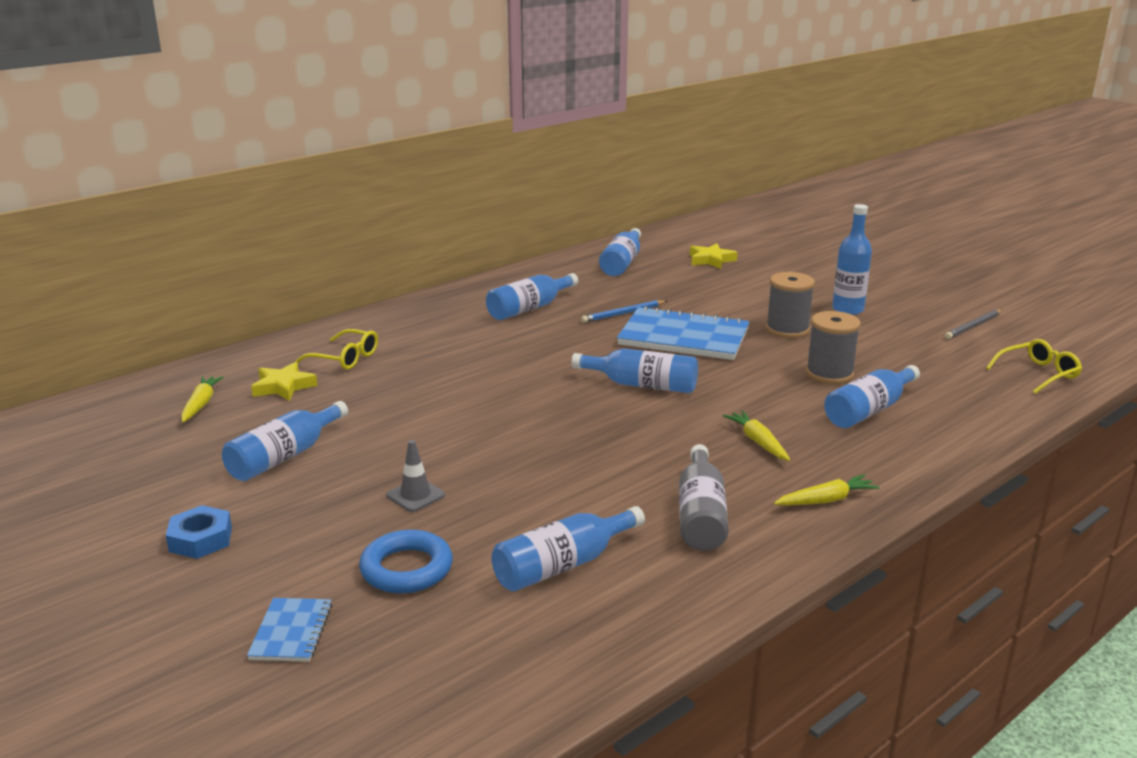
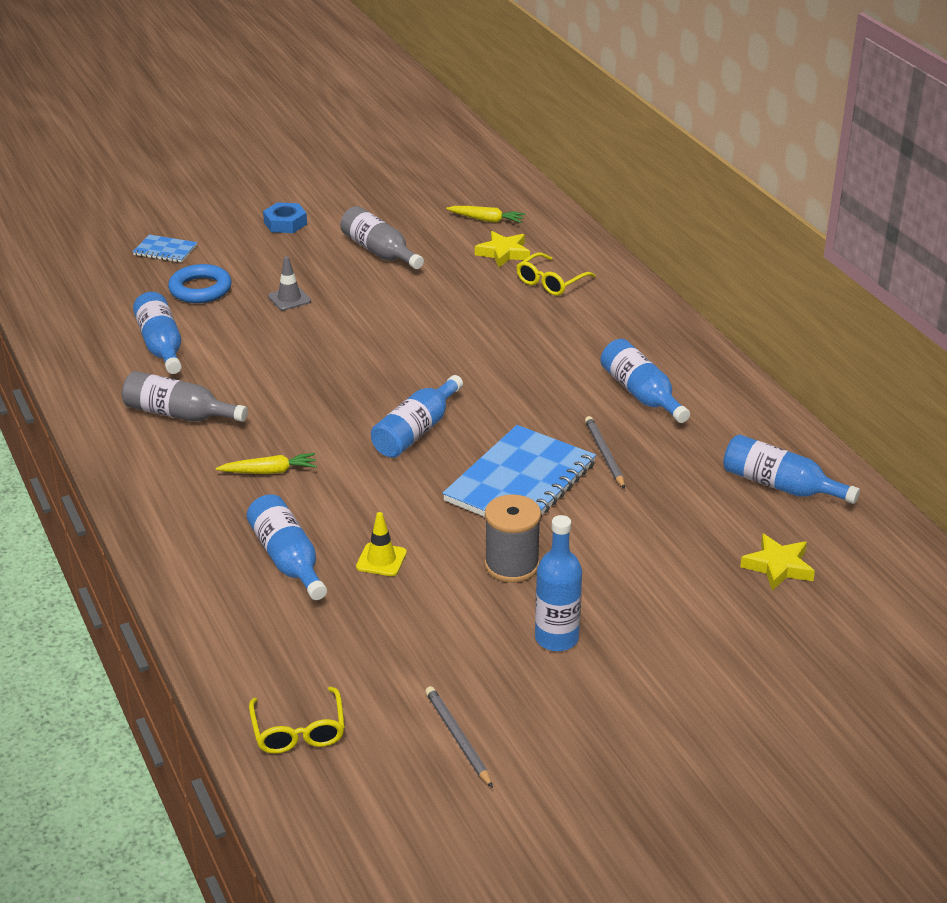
camera: 105 degrees right, 10 degrees up
(284, 456) = (379, 251): blue bottle -> grey bottle
(623, 313) = (604, 454): blue pencil -> grey pencil
(826, 500) = (156, 481): yellow carrot -> none
(829, 374) = (381, 560): grey spool -> yellow traffic cone

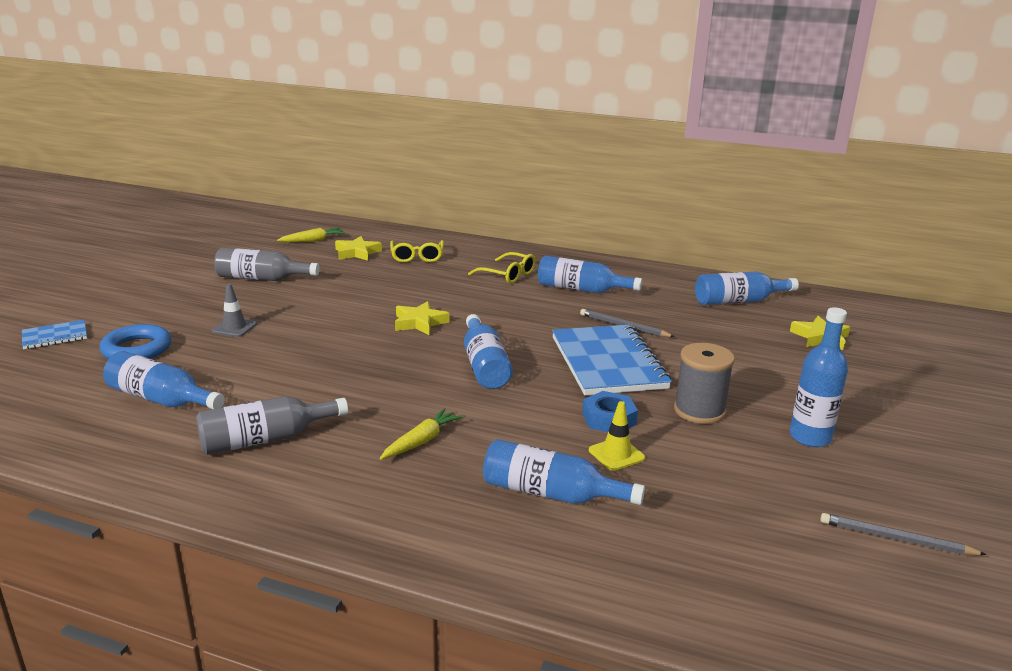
camera: 45 degrees left, 10 degrees down
(285, 223) = (149, 286): blue nut -> blue nut (609, 419)
(298, 731) = (806, 616): yellow glasses -> yellow glasses (507, 275)
(433, 362) = (419, 322): none -> yellow star

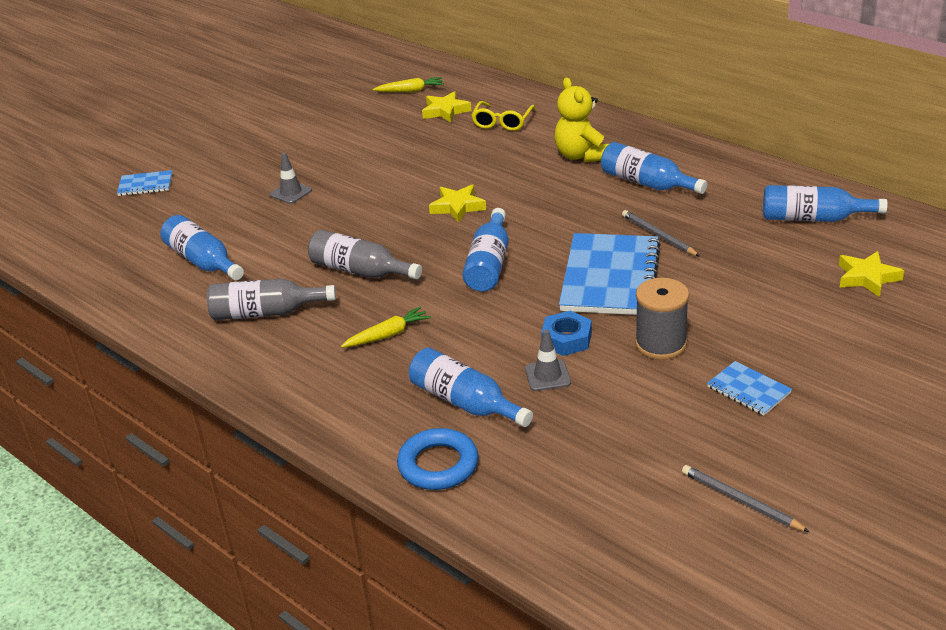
camera: 25 degrees right, 10 degrees up
(137, 349) = (203, 207): blue ring -> blue ring (438, 465)
(262, 278) = (340, 136): grey bottle -> grey bottle (360, 271)
(507, 275) = (581, 155): yellow glasses -> yellow teddy bear
(616, 454) = (547, 376): yellow traffic cone -> grey traffic cone
(810, 437) = (748, 390): blue bottle -> blue notebook

